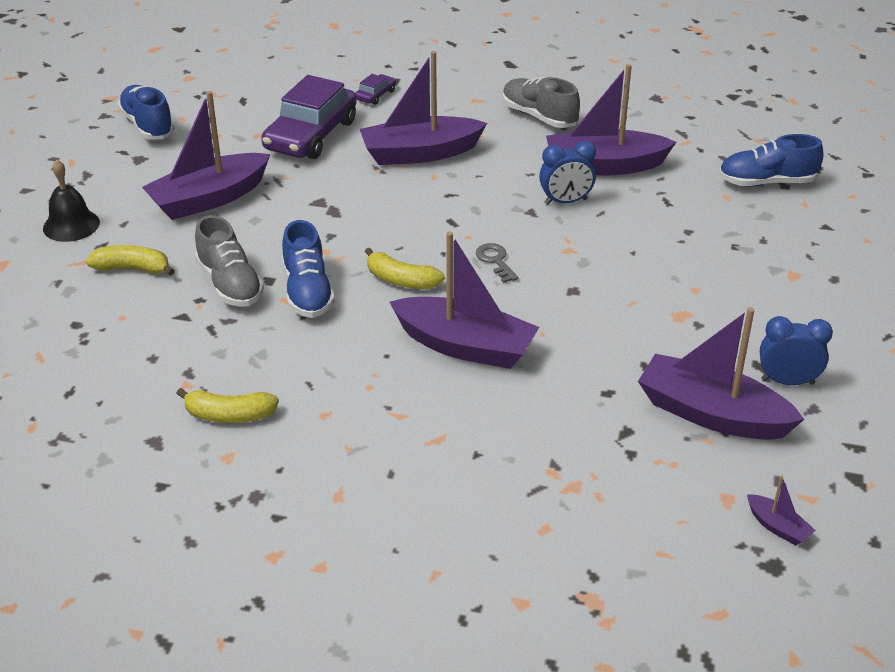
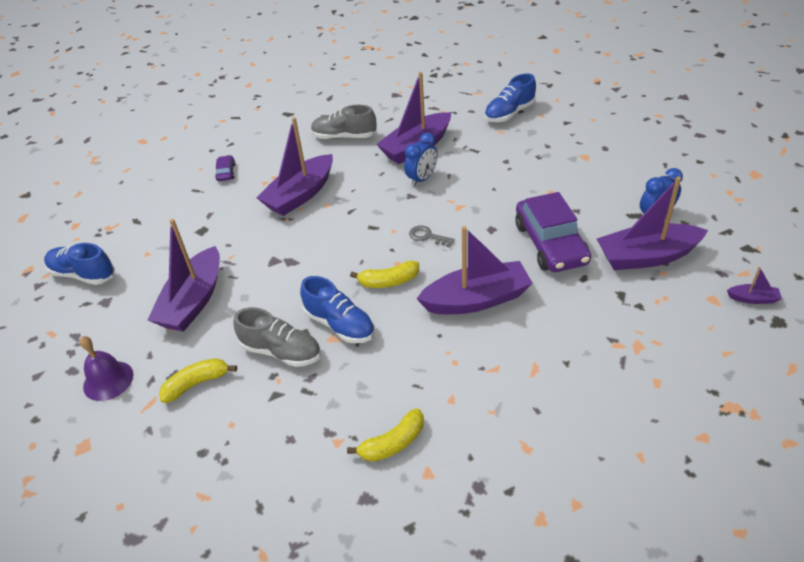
camera: 35 degrees left, 5 degrees up
(71, 225) = (108, 380): black bell -> purple bell
(311, 135) = (214, 220): purple car -> purple car (550, 244)

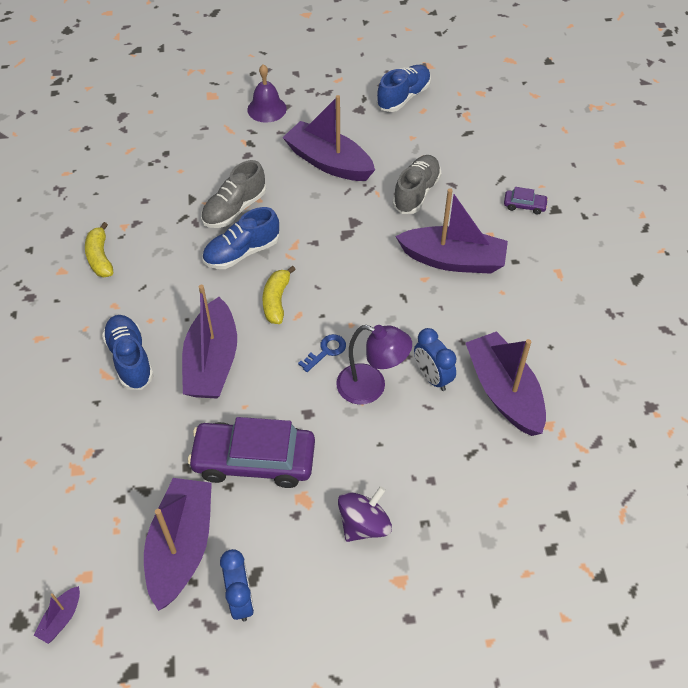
camera: 105 degrees right, 10 degrees up
(197, 384) = (232, 156): yellow banana -> none
(300, 195) = (453, 260): purple boat -> purple boat turned 135 degrees clockwise
(344, 137) = (558, 323): grey shoe -> grey shoe (416, 192)
(427, 236) = (326, 351): grey key -> blue key
(448, 204) = (371, 387): none -> purple lamp
(509, 113) = (547, 532): blue shoe -> blue shoe (130, 359)
(559, 179) = (364, 524): none -> purple spinning top

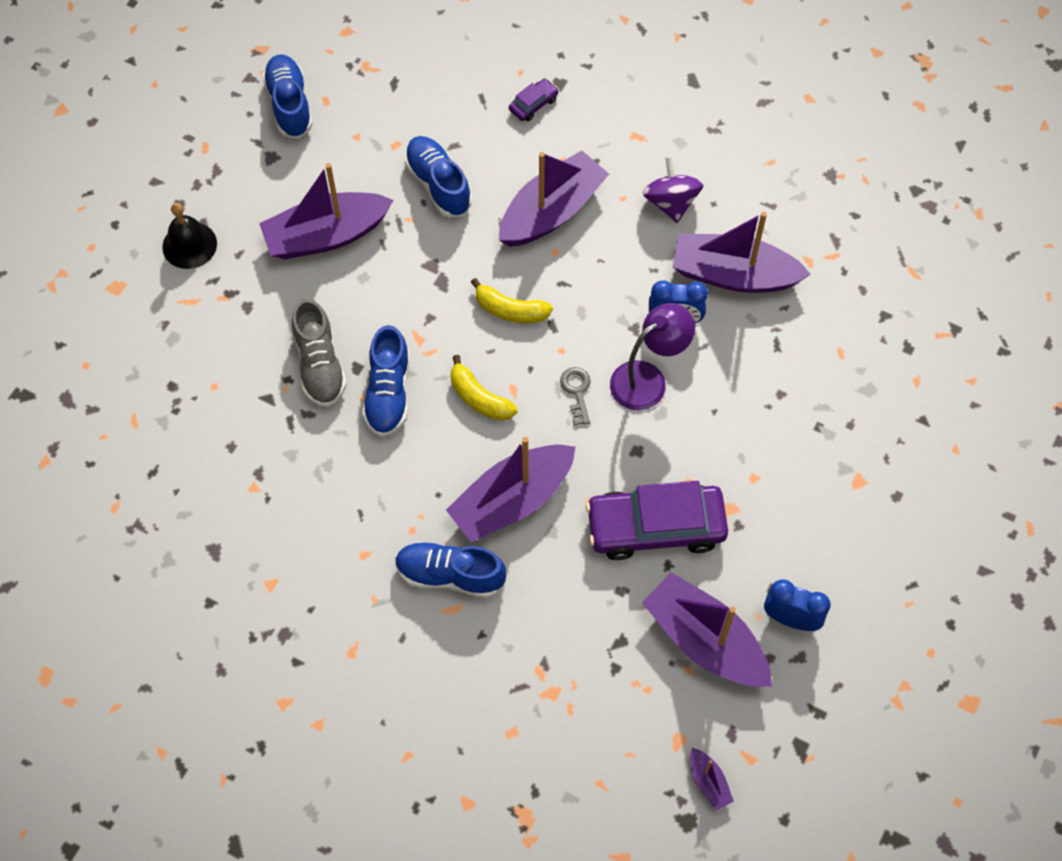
camera: 55 degrees left, 10 degrees up
(100, 257) = (282, 535): yellow banana -> yellow banana (510, 310)
(212, 362) = (512, 500): purple boat -> purple boat turned 105 degrees clockwise
(254, 460) = (655, 527): purple car -> purple car turned 45 degrees clockwise
(267, 109) = (189, 245): purple bell -> black bell
(326, 351) = (577, 391): blue key -> grey key
(364, 524) = (786, 475): purple spinning top -> purple spinning top (671, 202)
(416, 192) = (438, 184): grey shoe -> blue shoe

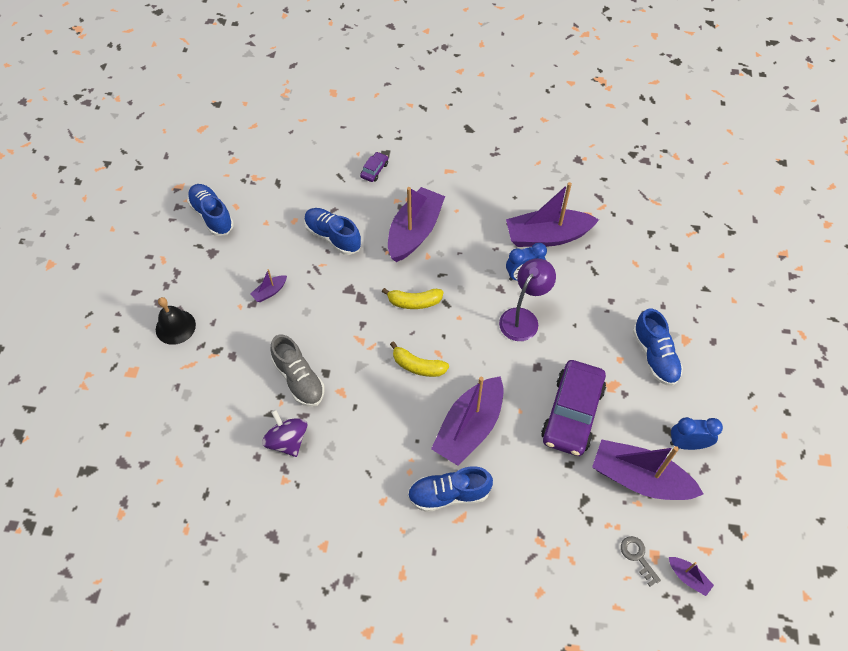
camera: 20 degrees left, 5 degrees down
(326, 235) = (270, 292): purple boat -> purple boat, size x0.43
(388, 393) = (354, 383): blue shoe -> blue shoe (654, 356)
(577, 391) = (480, 341): grey key -> grey key (637, 556)
(655, 527) = (572, 413): purple car -> purple car turned 45 degrees counterclockwise
(671, 202) = (488, 204): purple spinning top -> purple spinning top (287, 441)

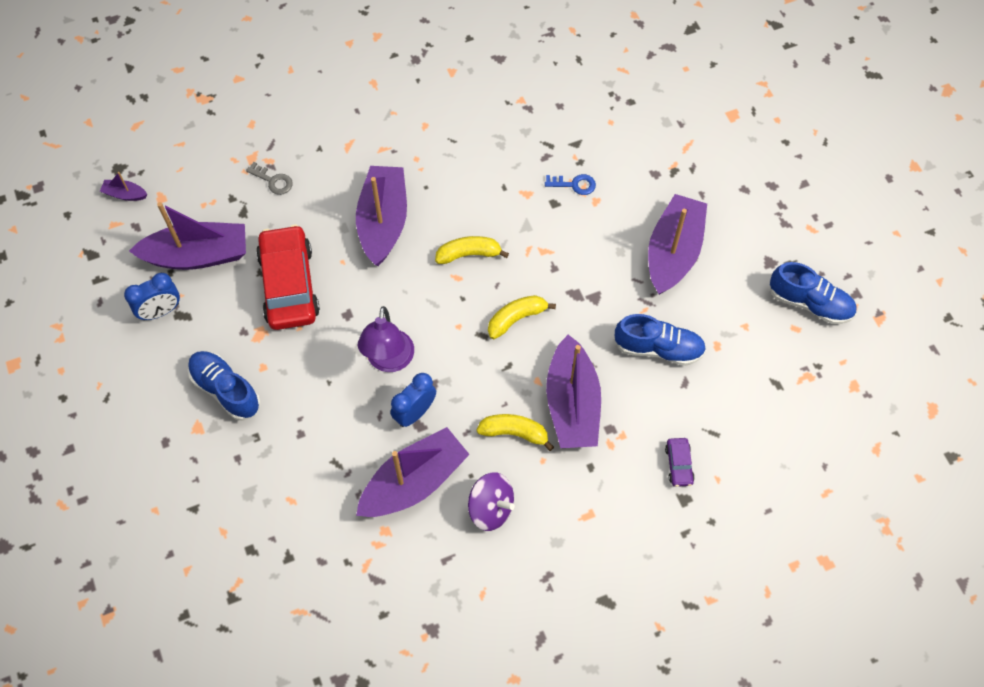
camera: 150 degrees right, 5 degrees up
(175, 327) = (733, 172): black bell -> none
(270, 292) = (673, 252): purple boat -> purple boat, size x2.34
(287, 441) = (543, 130): purple spinning top -> purple spinning top (491, 508)
(299, 379) = (574, 184): grey shoe -> blue key
(449, 494) = (369, 158): blue shoe -> none
(464, 233) = (514, 433): none -> yellow banana
(572, 413) = (289, 285): purple car -> red car
(637, 556) = (176, 189): grey key -> grey key (273, 181)

